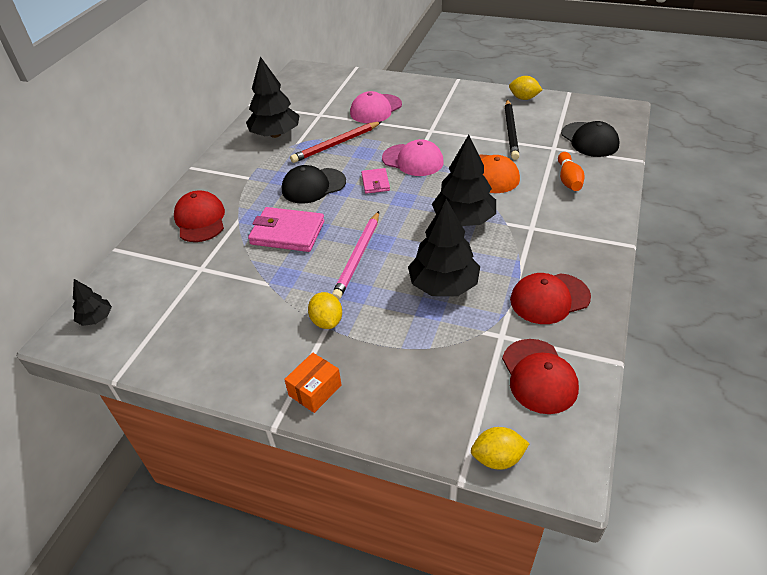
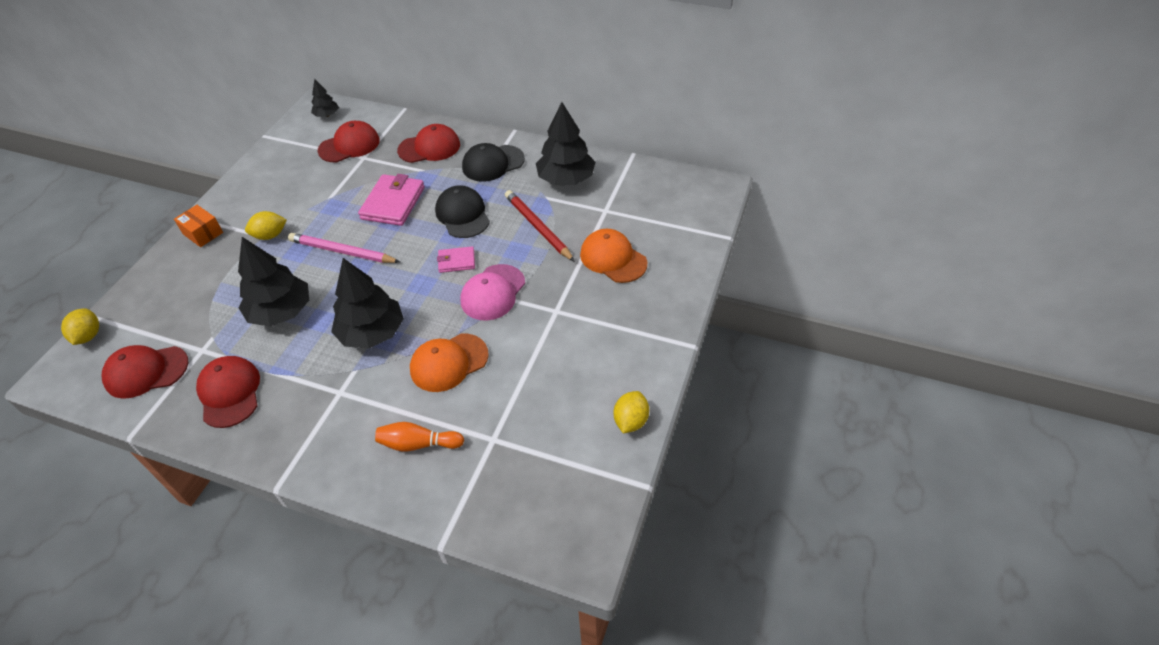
camera: 90 degrees right, 5 degrees up
(173, 284) = (349, 145): none -> red cap
(376, 109) = (613, 258): pink cap -> orange cap
(511, 131) = (541, 395): black pencil -> none
(589, 140) = (505, 487): black cap -> black cap (493, 163)

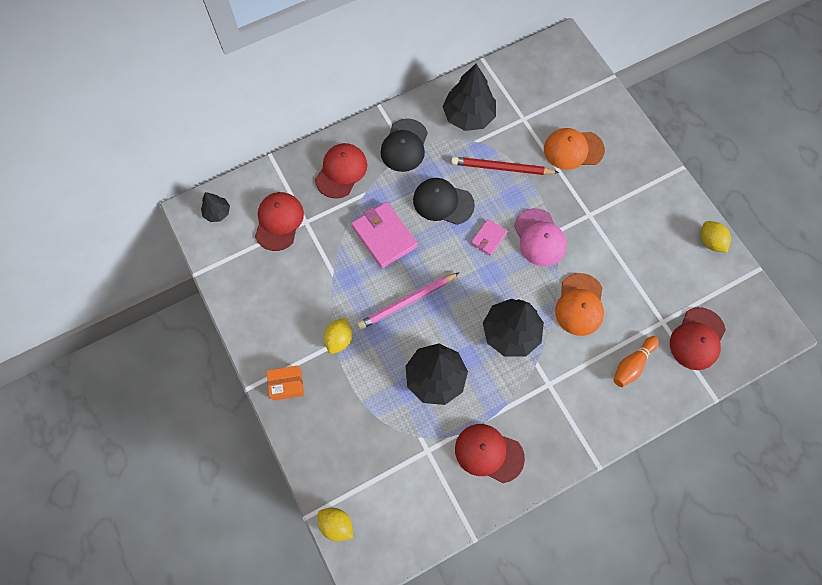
camera: 50 degrees left, 20 degrees up
(146, 371) = (416, 499): red cap -> red cap (697, 339)

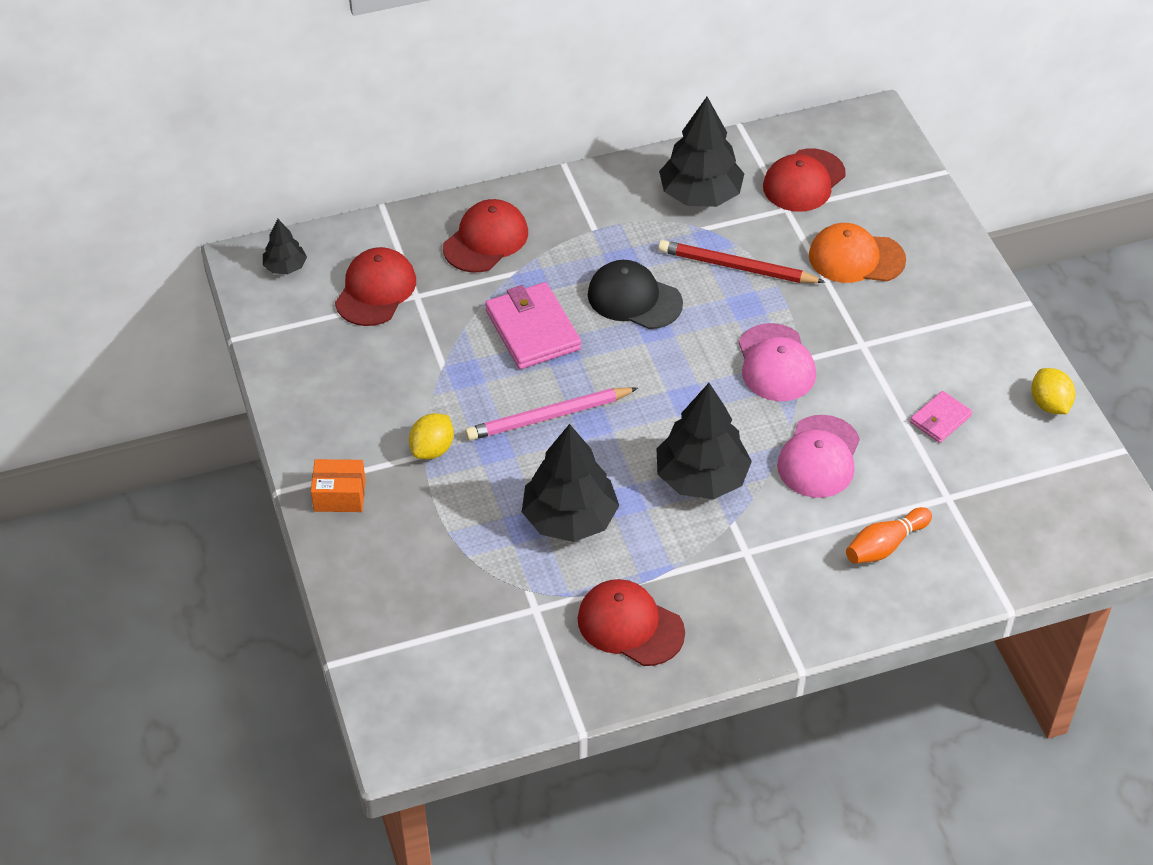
camera: 10 degrees right, 20 degrees down
(336, 524) = (373, 680): yellow lemon -> none
(404, 145) = (591, 219): black cap -> none
(488, 238) = (695, 353): pink wallet -> pink wallet (940, 419)
(579, 304) = (819, 457): orange cap -> pink cap
(697, 339) = (998, 527): red cap -> red cap (804, 181)

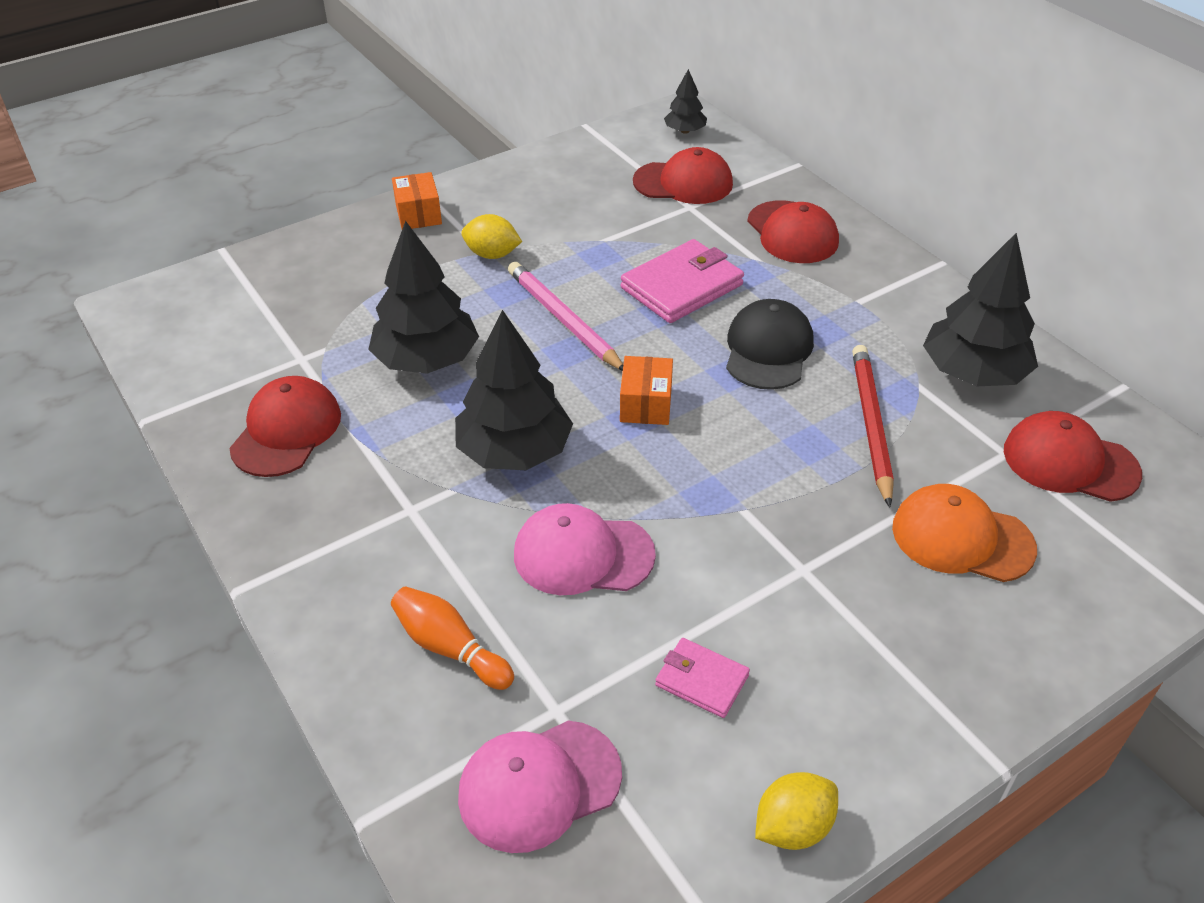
camera: 75 degrees right, 5 degrees down
(486, 240) = (792, 233): red cap -> red cap turned 45 degrees clockwise
(673, 387) = (646, 404): none -> orange box
(776, 363) = (726, 487): pink cap -> pink cap (539, 785)
(856, 258) = (962, 538): orange cap -> orange cap turned 60 degrees counterclockwise

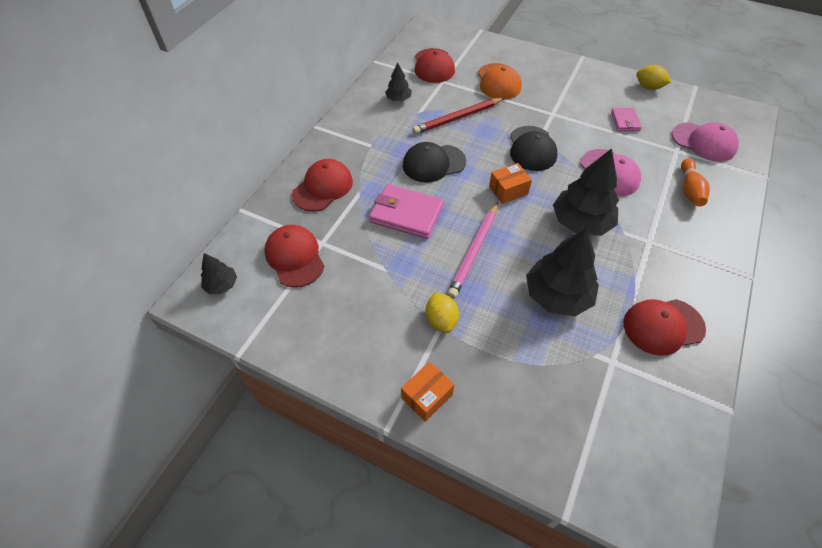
camera: 120 degrees left, 10 degrees up
(721, 482) = (532, 148): none -> black cap
(973, 373) = (398, 99): black tree -> black tree, size x0.51

